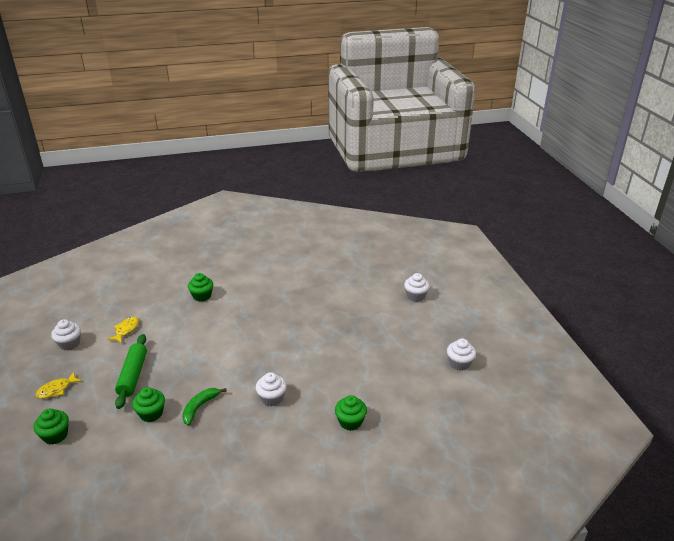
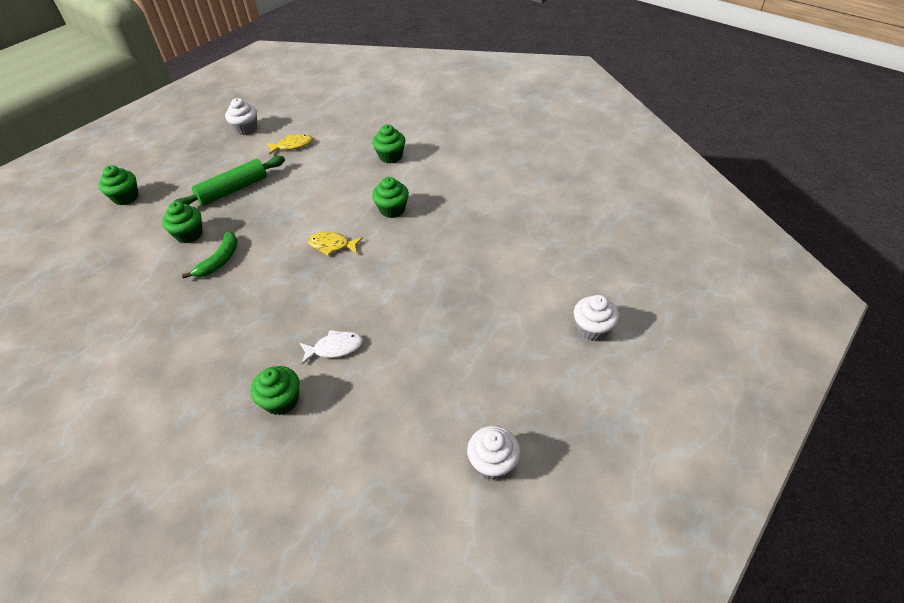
camera: 55 degrees right, 15 degrees up
(56, 389) = (182, 161): yellow fish -> yellow fish (332, 245)
(199, 407) = (220, 260): green banana -> green banana turned 120 degrees clockwise
(251, 317) = (392, 209): none -> green cupcake
(272, 398) = (272, 306): white cupcake -> none
(334, 385) = (335, 348): none -> white fish

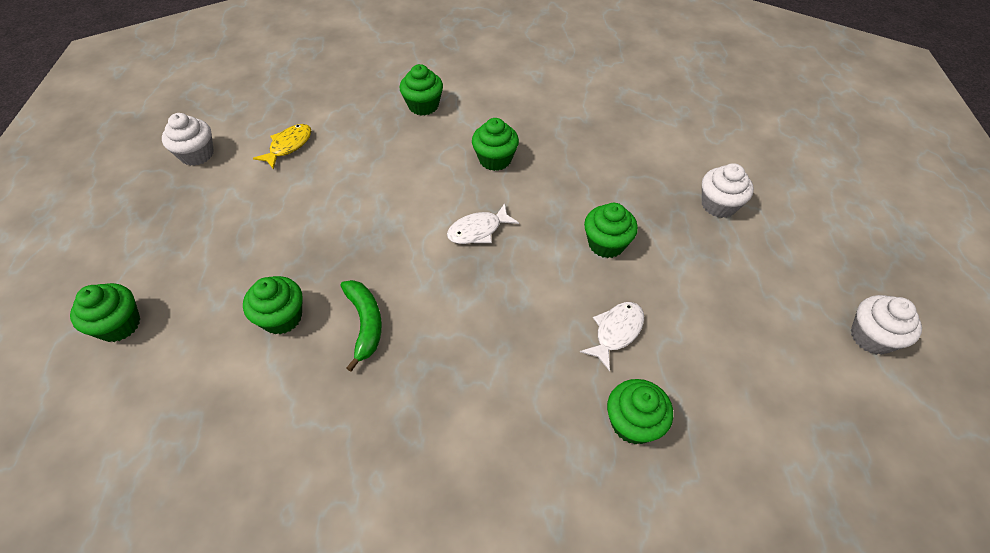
camera: 40 degrees left, 5 degrees up
(233, 190) = (275, 234): green rolling pin -> none
(332, 245) = (478, 230): yellow fish -> white fish
(394, 296) = (606, 244): none -> green cupcake
(592, 329) = (798, 172): white cupcake -> white cupcake (718, 205)

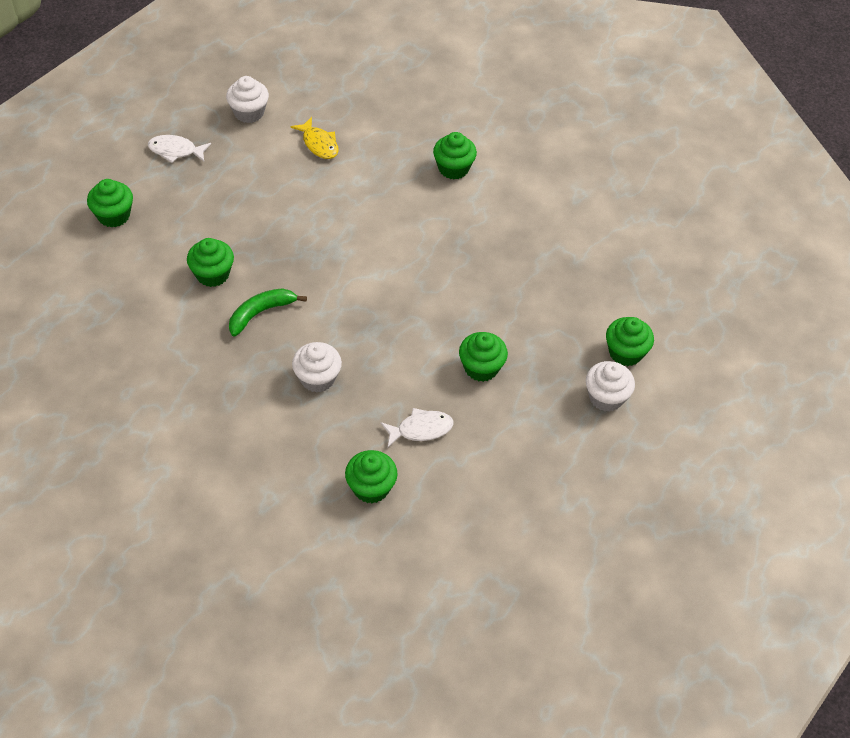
camera: 35 degrees right, 0 degrees up
(288, 146) = (319, 144): yellow fish -> yellow fish turned 75 degrees clockwise
(365, 323) = (261, 313): green banana -> green banana turned 150 degrees counterclockwise
(478, 230) = (396, 297): white fish -> white fish (175, 151)
(495, 159) = (465, 250): green cupcake -> green cupcake (625, 352)
(871, 337) = (604, 558): white cupcake -> white cupcake (317, 378)

